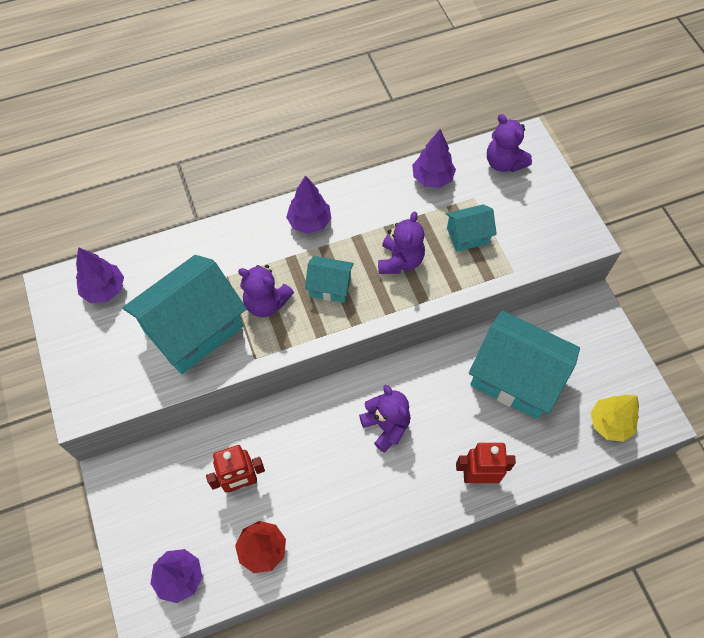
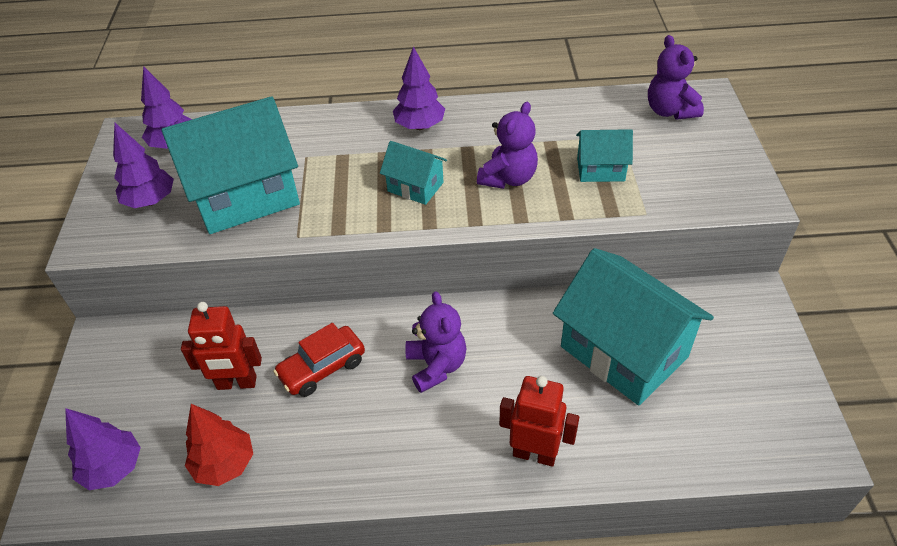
camera: 20 degrees right, 15 degrees down
(266, 303) = (336, 188): purple teddy bear -> none
(301, 451) = (322, 368): none -> red car
(432, 178) = (577, 111): purple tree -> purple tree (151, 201)
(609, 423) = (741, 436): yellow tree -> none

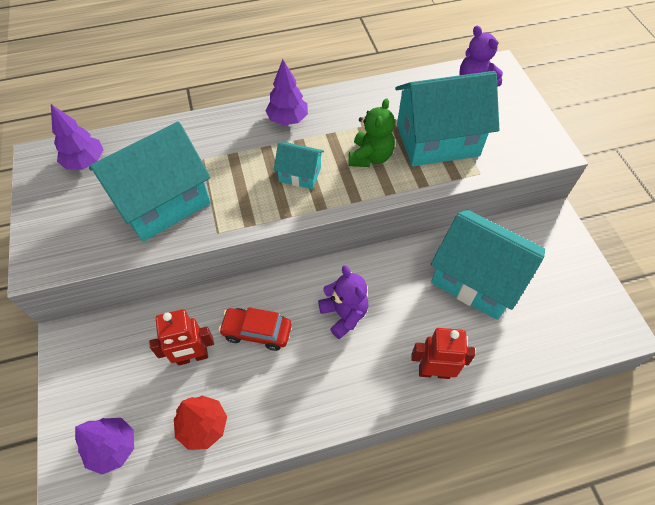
camera: 15 degrees left, 10 degrees up
(151, 201) = (81, 218): purple tree -> none
(322, 368) = (257, 332): red car -> red car turned 60 degrees clockwise
(508, 178) = (370, 157): purple teddy bear -> green teddy bear
(600, 169) = (437, 140): turquoise house -> turquoise house, size x2.06

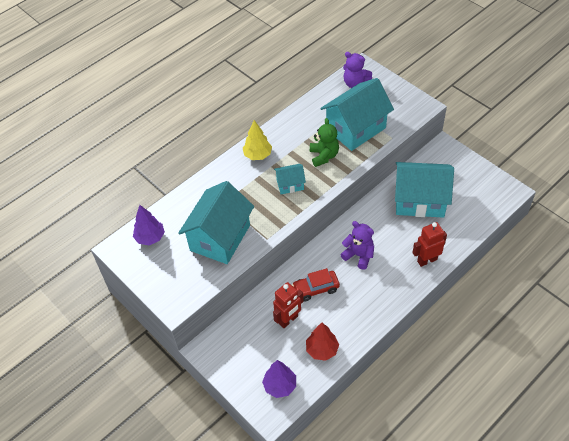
camera: 25 degrees left, 5 degrees down
(288, 119) = (258, 155): purple tree -> yellow tree

